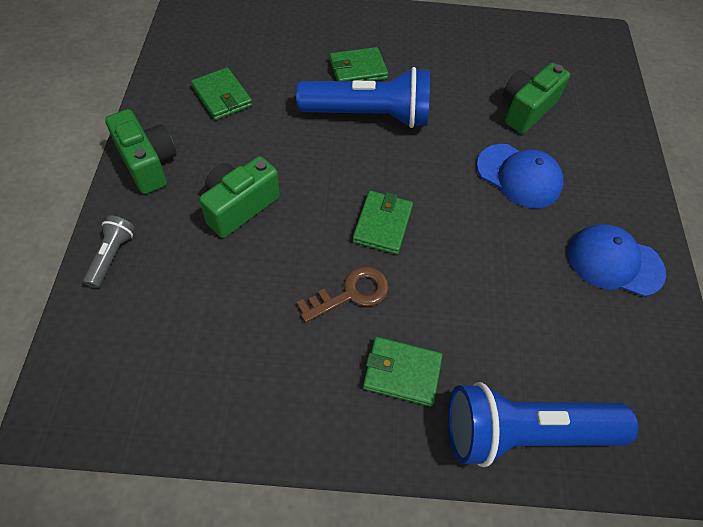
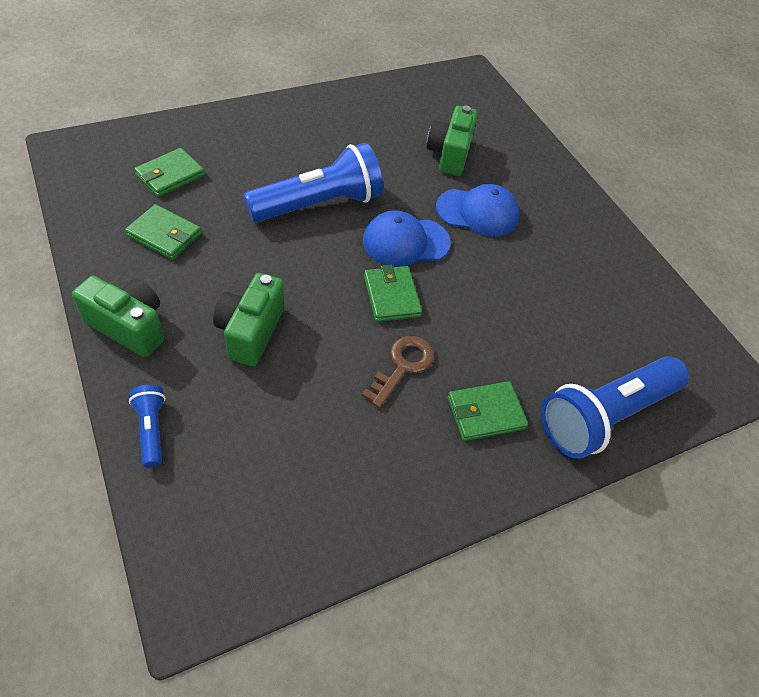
camera: 30 degrees left, 5 degrees down
(112, 256) = (151, 429): grey flashlight -> blue flashlight
(358, 69) = (282, 166): green wallet -> green wallet (170, 175)
(614, 262) = (589, 254): blue cap -> blue cap (405, 242)

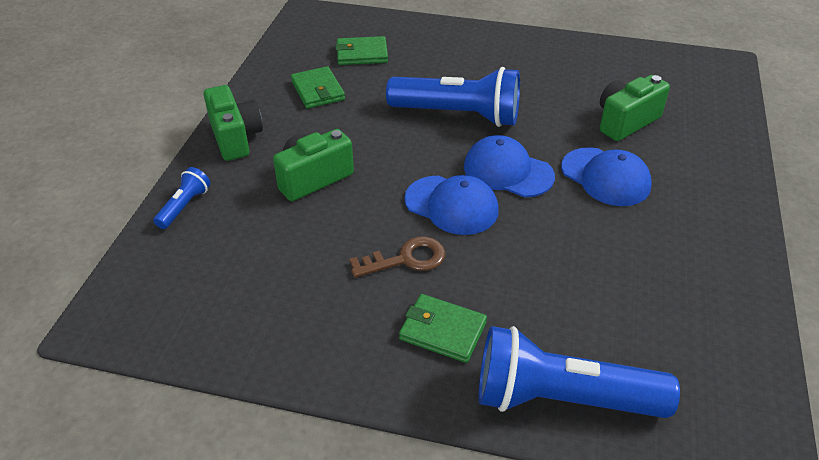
camera: 45 degrees right, 10 degrees down
(391, 296) = (451, 205): green wallet -> blue cap

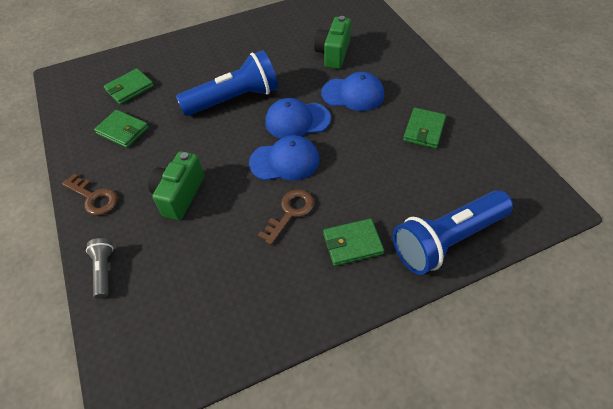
camera: 35 degrees left, 10 degrees up
(184, 206) = (104, 270): blue flashlight -> grey flashlight
(235, 138) = (94, 198): green camera -> brown key
(659, 263) = (424, 130): none -> green wallet

